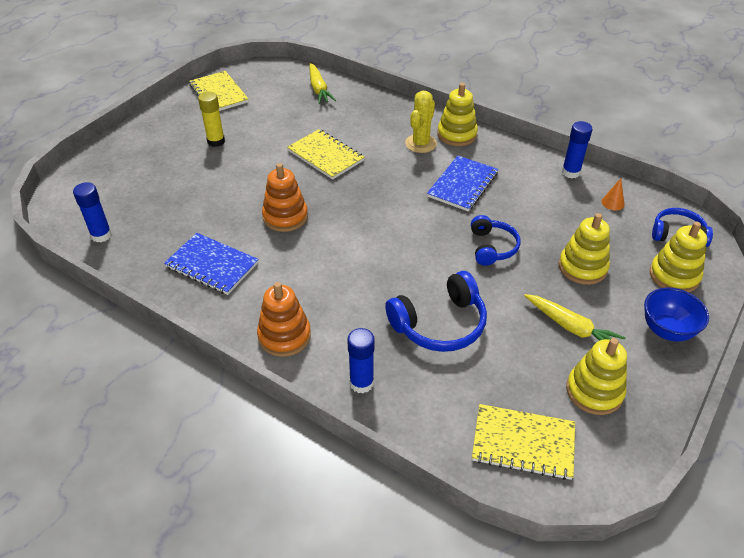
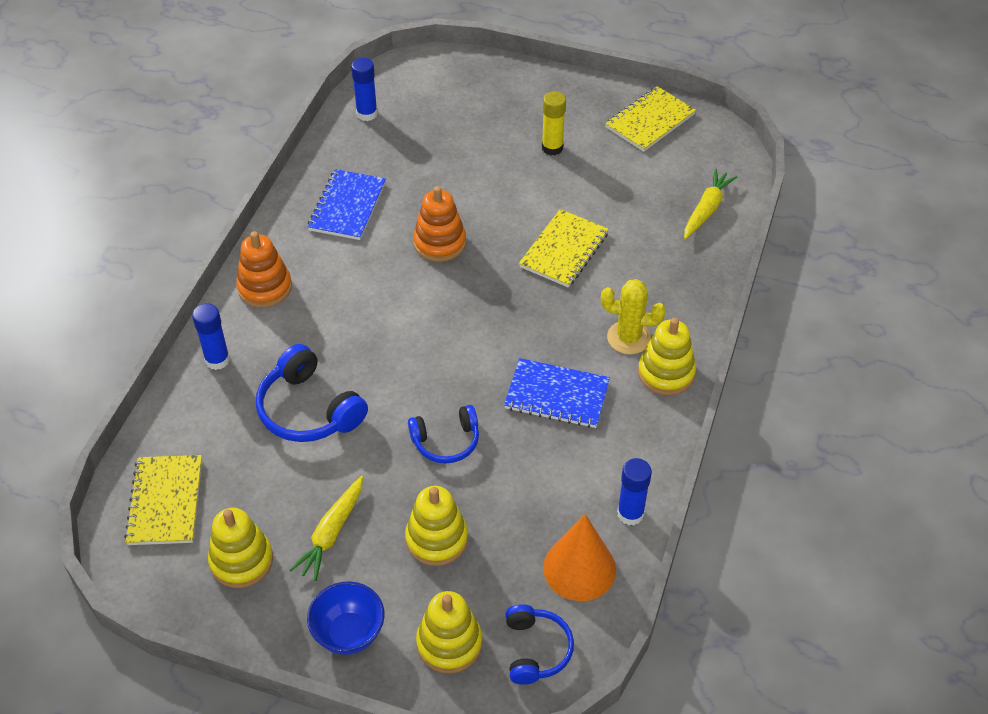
camera: 75 degrees right, 5 degrees up
(319, 89) = (706, 209): yellow carrot -> yellow carrot turned 150 degrees clockwise
(612, 202) = (579, 568): orange cone -> orange cone, size x2.25

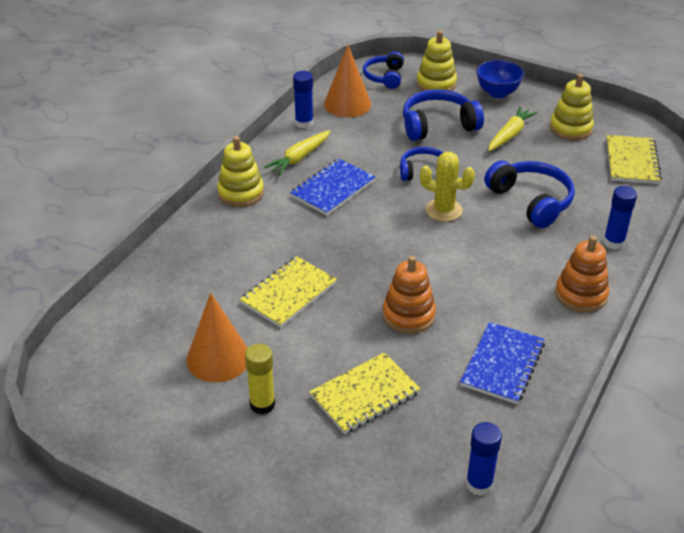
camera: 170 degrees left, 10 degrees down
(436, 539) = (438, 125): yellow stacking toy -> blue headphones
(556, 395) = (332, 189): blue notebook -> blue notebook turned 75 degrees counterclockwise
(606, 180) = (218, 358): none -> orange cone
(628, 338) = (259, 219): yellow cactus -> yellow cactus (443, 210)
(650, 121) = (134, 424): yellow notebook -> yellow notebook (365, 395)
(706, 209) = (131, 314): yellow carrot -> yellow carrot (299, 158)

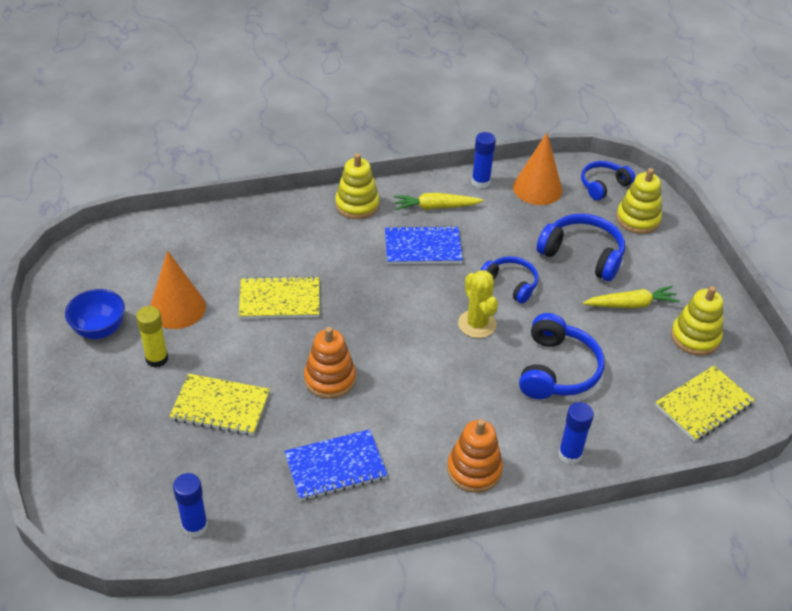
camera: 45 degrees right, 5 degrees up
(497, 93) = (679, 262): blue bowl -> blue bowl (100, 330)

